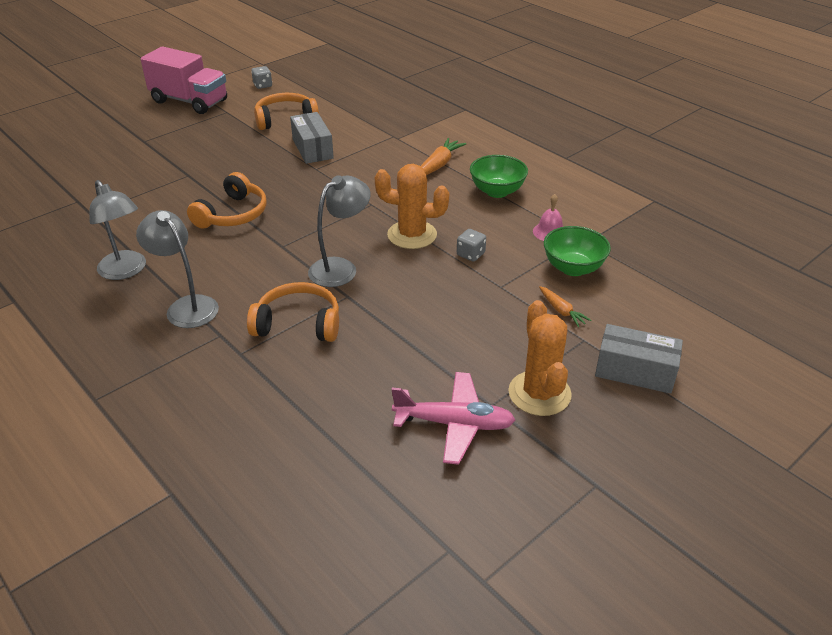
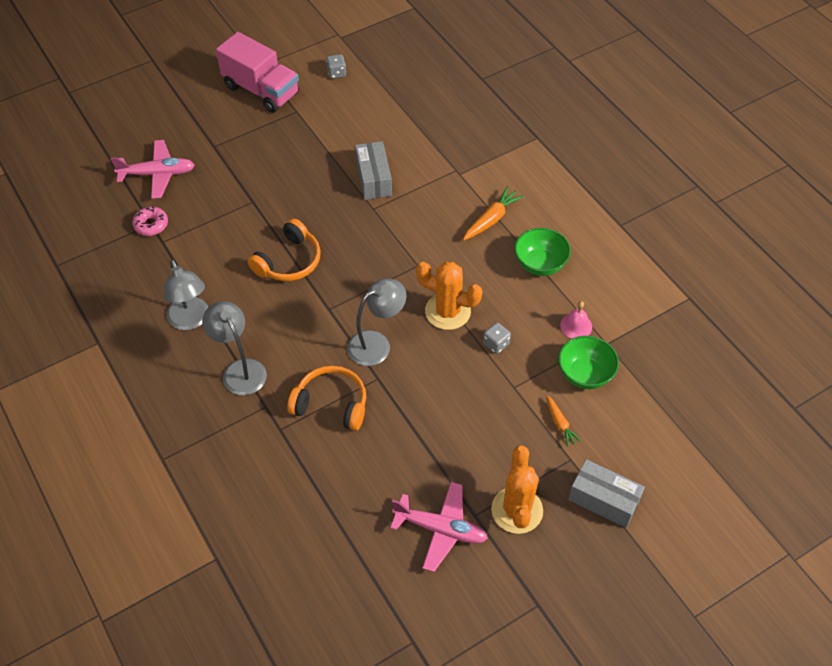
camera: 10 degrees right, 15 degrees up
(77, 201) = (151, 225): none -> pink donut
(84, 165) = (157, 174): none -> pink plane
(285, 119) = (353, 130): orange headphones -> none

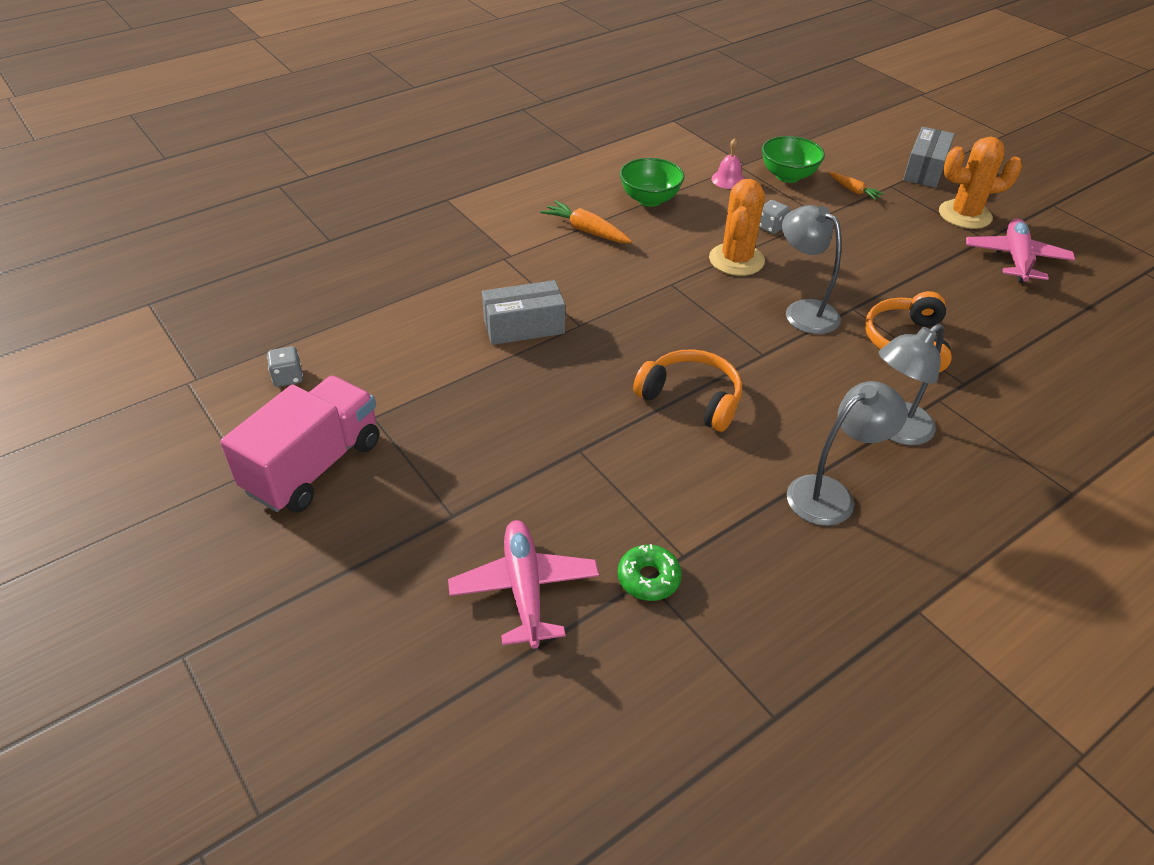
camera: 95 degrees left, 10 degrees down
(151, 225) = (648, 578): pink donut -> green donut
(560, 424) = (853, 190): orange carrot -> orange carrot turned 75 degrees clockwise

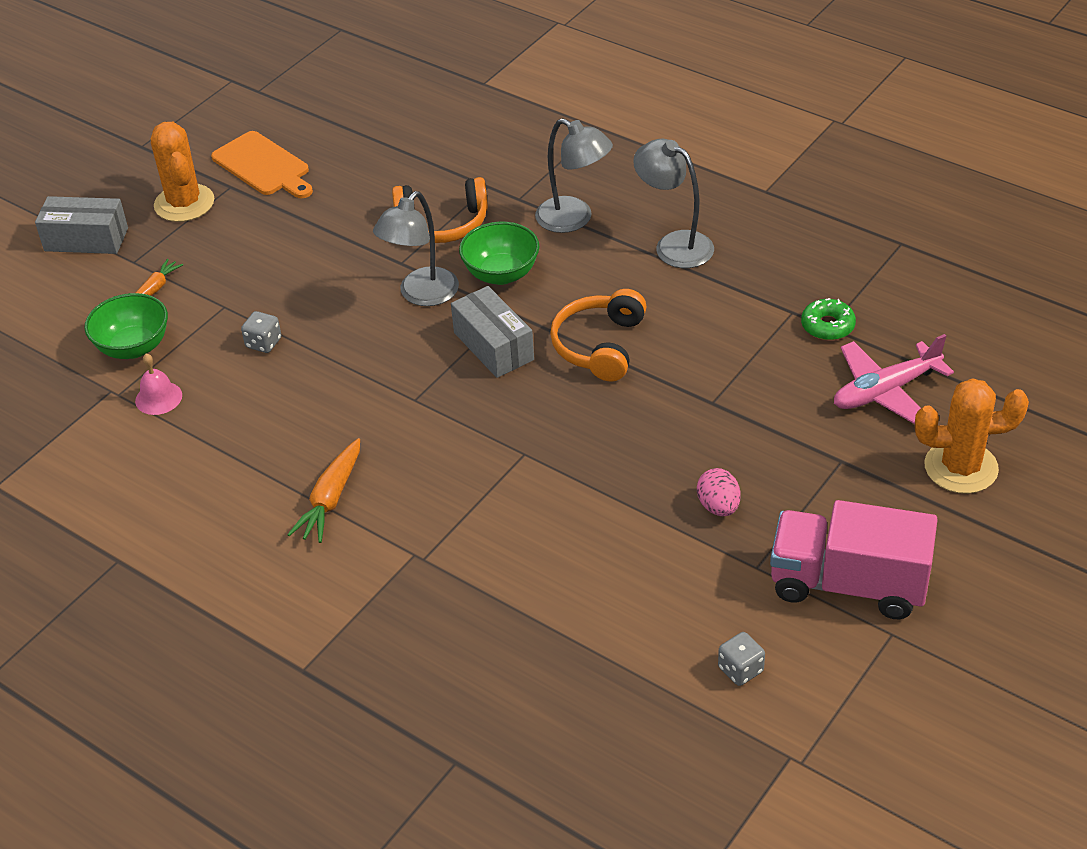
camera: 105 degrees left, 0 degrees up
(452, 415) = (718, 507): none -> pink egg
(524, 327) = (549, 497): grey box -> grey box (493, 346)
(649, 199) = (233, 459): green bowl -> green bowl (501, 274)
(736, 260) = (345, 358): orange cactus -> orange cactus (961, 467)
(1016, 259) = (263, 166): pink plane -> orange cutting board

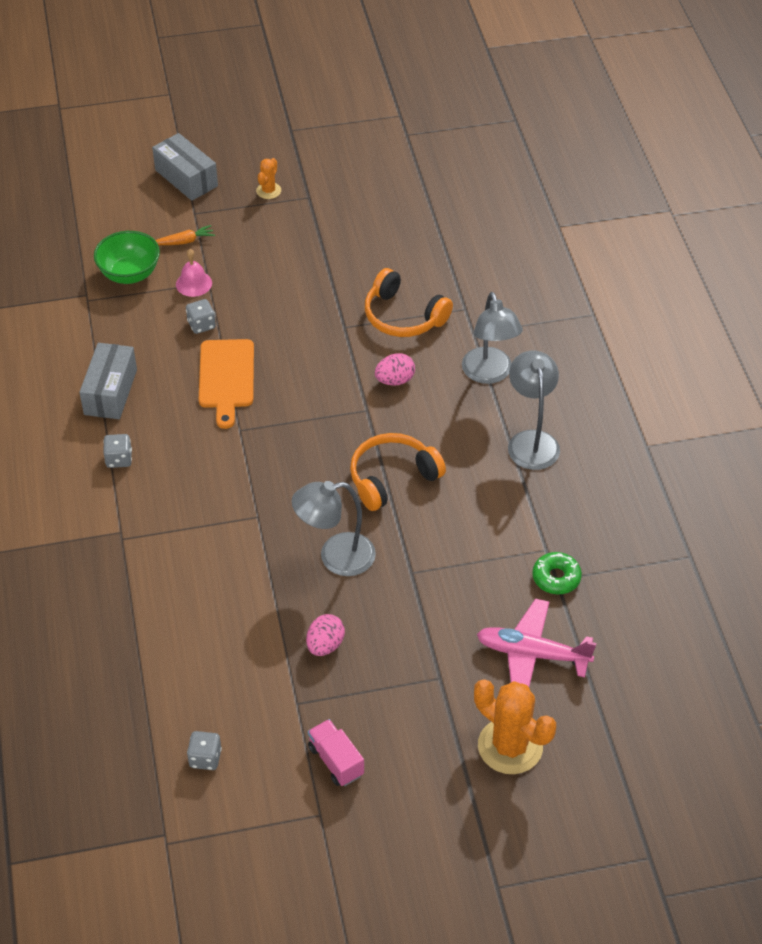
camera: 40 degrees right, 5 degrees up
(158, 398) = (105, 319): pink bell -> pink bell (194, 283)
(184, 203) = (268, 191): orange cactus -> orange cactus, size x0.50
(263, 166) = (345, 195): orange cutting board -> orange cutting board (226, 378)
(331, 499) = (119, 459): orange carrot -> grey dice
(421, 295) = (329, 359): grey lamp -> grey lamp (335, 557)
(493, 346) = (328, 428): grey box -> grey box (110, 392)
(501, 274) = (395, 380): green bowl -> pink egg
(848, 584) = (336, 761): pink truck -> pink truck, size x0.50

